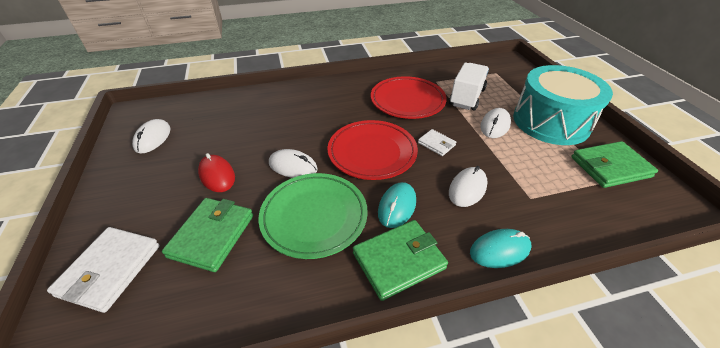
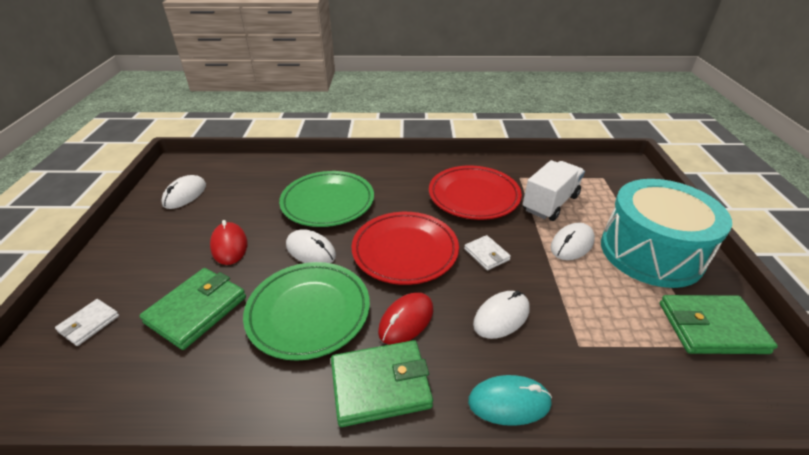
camera: 15 degrees right, 5 degrees down
(110, 270) = (89, 324): white wallet -> white wallet, size x0.55
(290, 124) = (328, 202): none -> green plate
(397, 206) = (406, 320): turquoise mouse -> red mouse

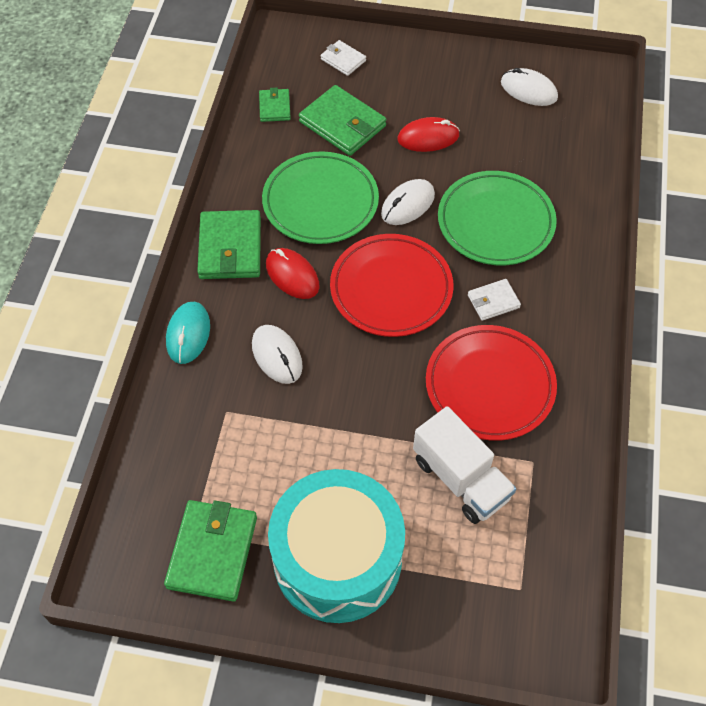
camera: 100 degrees right, 20 degrees up
(150, 381) = (275, 107): none -> green wallet
(486, 254) = (370, 368): white wallet -> white wallet (493, 301)
(572, 244) = (370, 469): white mouse -> none

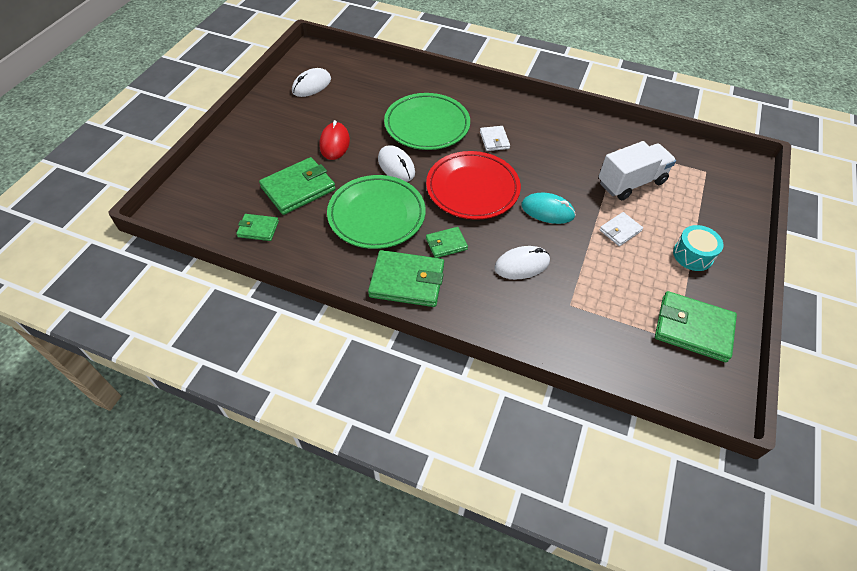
camera: 80 degrees left, 5 degrees down
(188, 334) = (491, 322): turquoise mouse -> turquoise mouse (547, 211)
(292, 275) = (446, 244): red mouse -> green wallet
(337, 559) = (693, 255): turquoise drum -> turquoise drum, size x0.43
(343, 60) = (225, 176): white wallet -> white wallet (620, 230)
(489, 385) = (561, 155): red plate -> none

